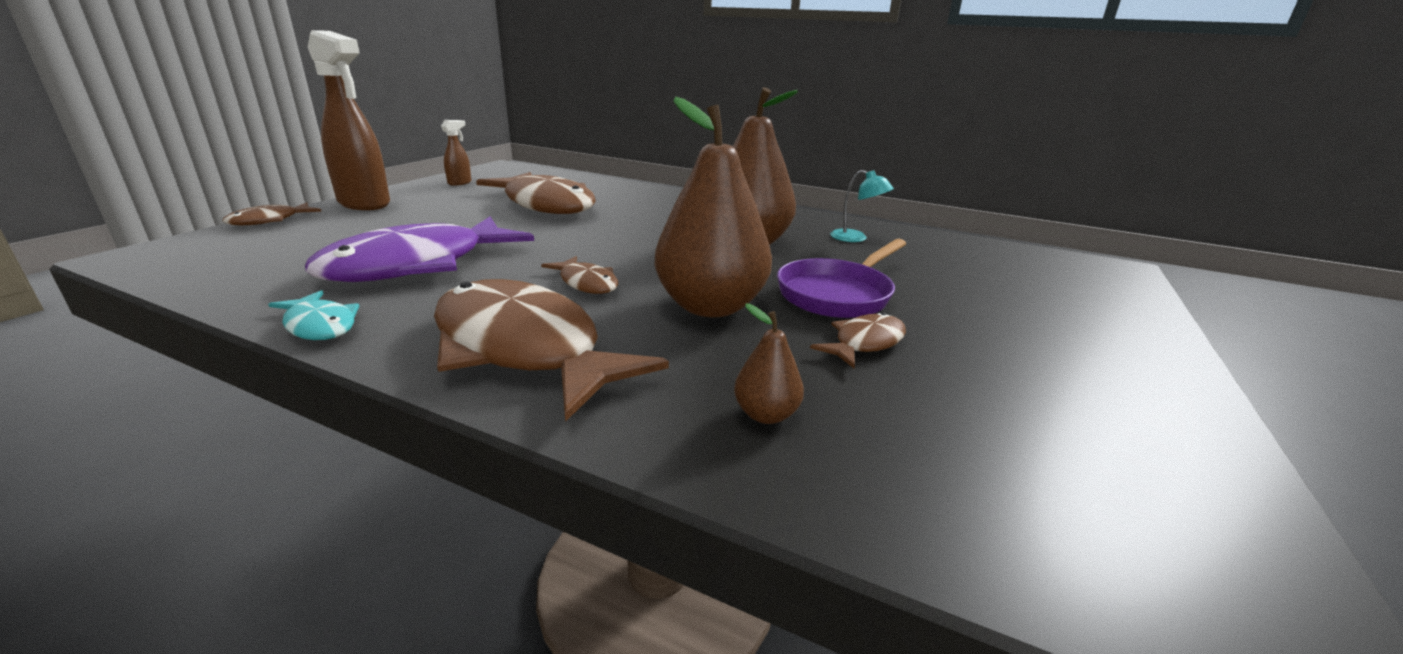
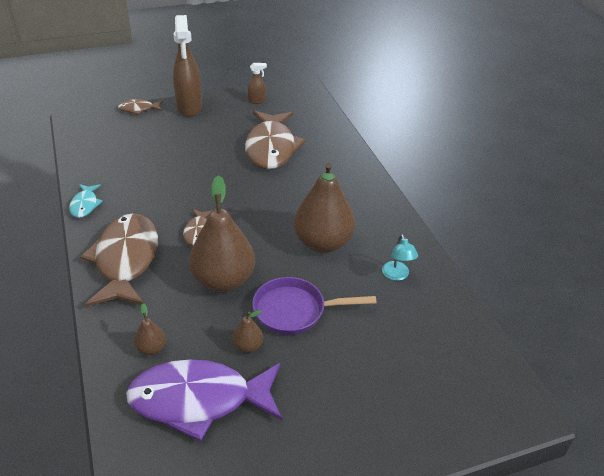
camera: 45 degrees right, 15 degrees up
(417, 265) = (153, 179): purple fish -> purple fish (199, 400)
(865, 343) = (248, 346): brown fish -> brown pear

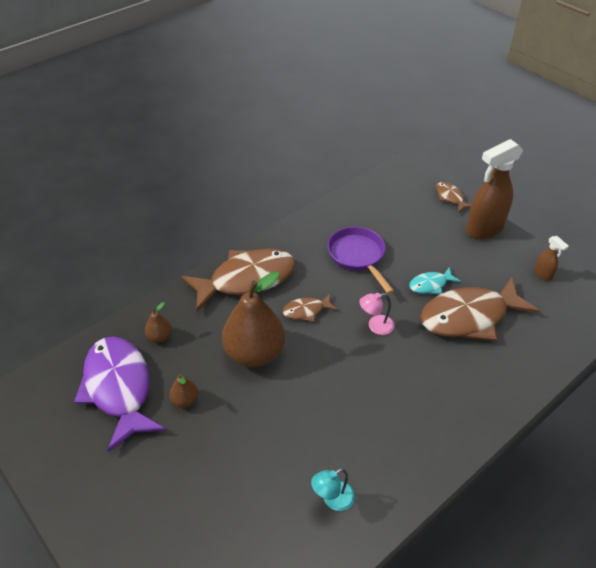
camera: 70 degrees right, 5 degrees up
(85, 205) = (297, 226): turquoise fish -> turquoise fish (430, 285)
(245, 197) = (375, 326): none -> pink lamp
(295, 311) = (241, 421): purple pan -> purple pan (358, 257)
(322, 243) = (345, 414): brown pear -> none

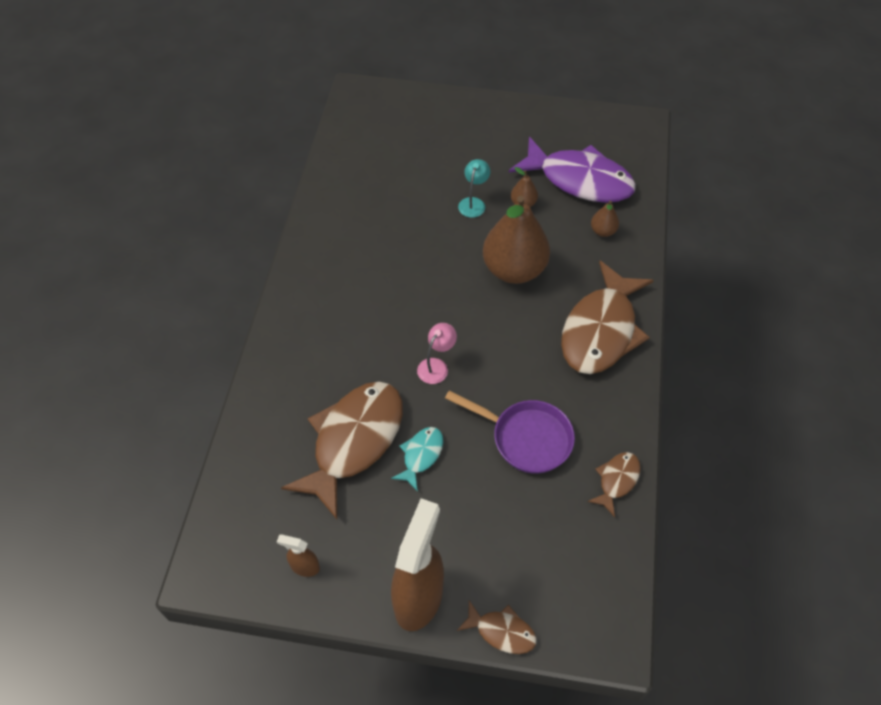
camera: 140 degrees right, 10 degrees up
(306, 311) = (513, 337): brown fish -> brown fish (616, 480)
(332, 499) = (354, 213): turquoise lamp -> turquoise lamp (473, 203)

